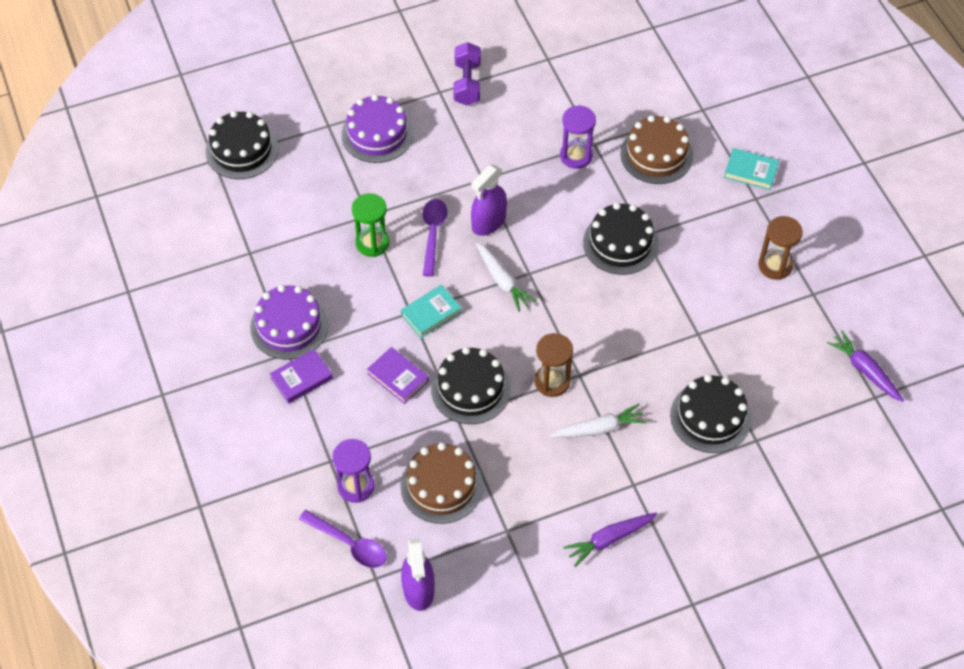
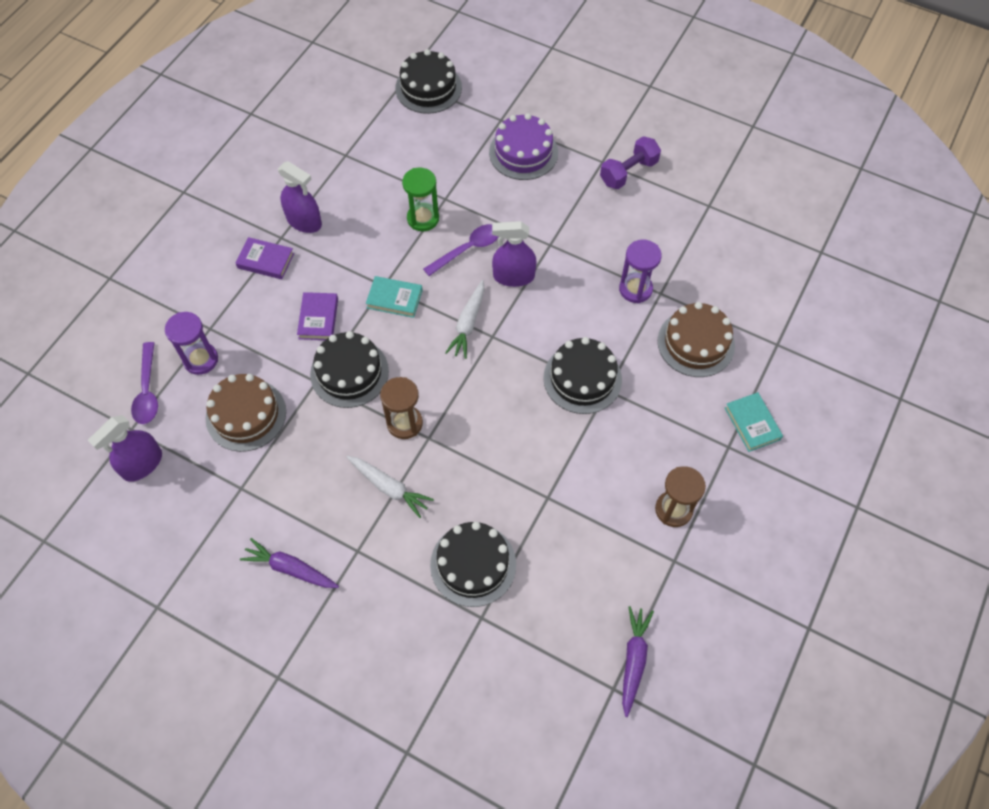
camera: 50 degrees right, 5 degrees up
(289, 326) = (304, 221): purple cake -> purple spray bottle

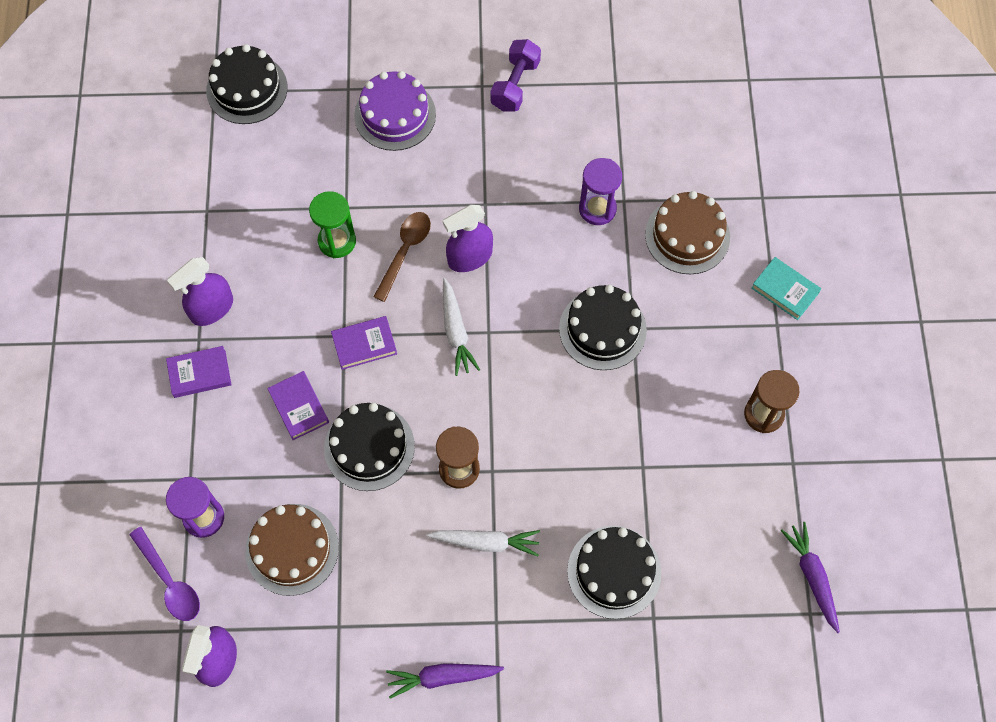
camera: 30 degrees left, 5 degrees up
(304, 221) = (212, 308): purple spray bottle -> purple spray bottle turned 135 degrees clockwise
(394, 299) = (364, 344): turquoise book -> purple book
(468, 249) = (405, 251): purple spoon -> brown spoon

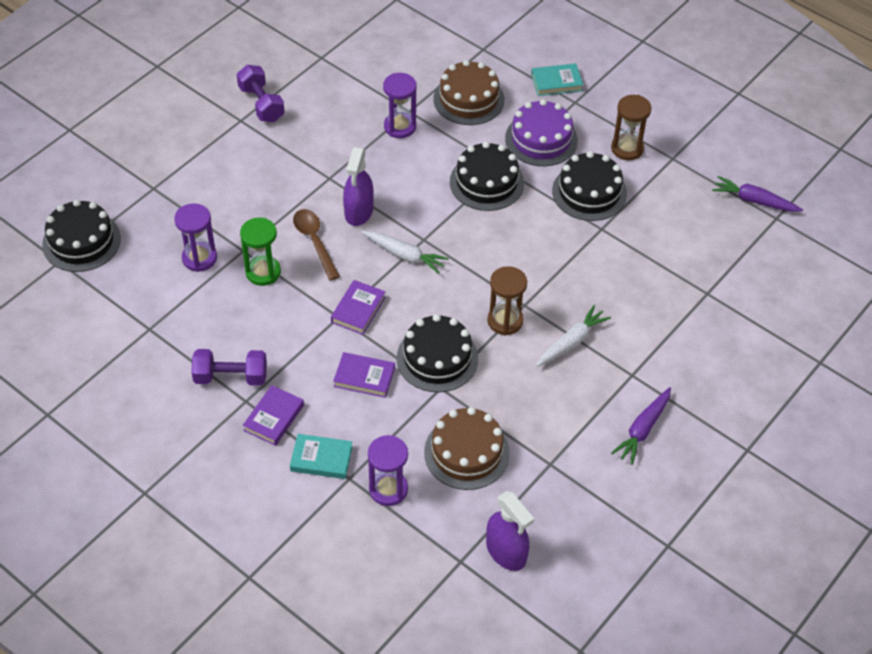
camera: 50 degrees left, 15 degrees down
(170, 581) = (416, 543): purple spoon -> none
(190, 442) = (321, 459): none -> turquoise book
(212, 308) = (231, 377): purple spray bottle -> purple dumbbell
(308, 184) = (199, 258): none -> purple hourglass
(395, 115) = (205, 177): purple cake -> purple cake (541, 139)
(614, 572) = (657, 291): black cake -> black cake (589, 192)

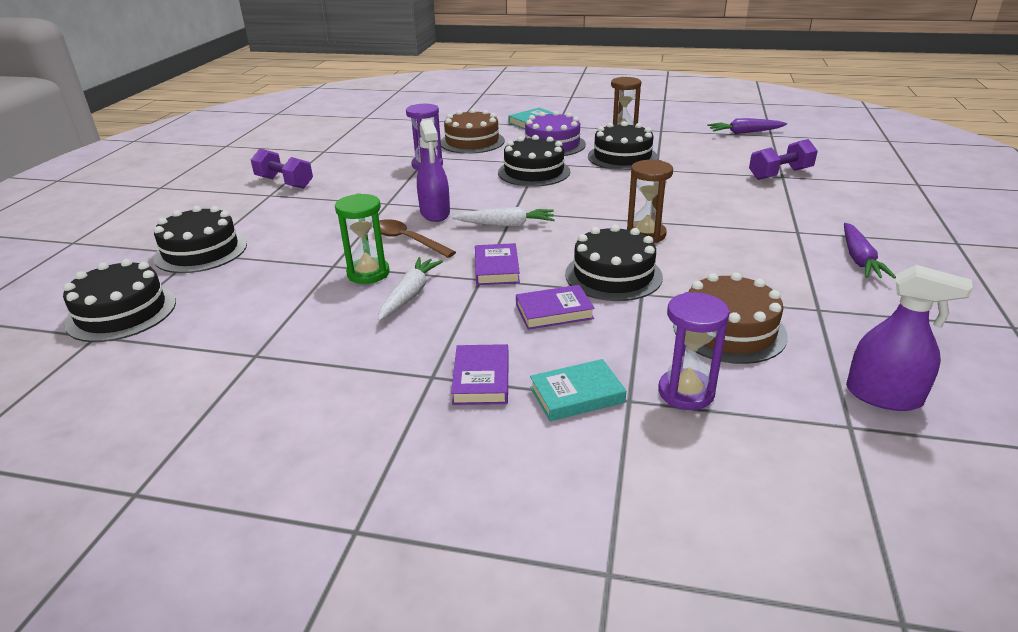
camera: 25 degrees left, 20 degrees down
(157, 186) = (201, 251): none -> black cake
(199, 258) = (285, 284): purple hourglass -> none
(231, 377) = (395, 362): purple dumbbell -> purple dumbbell (780, 174)
(571, 342) = (720, 229): white carrot -> white carrot (410, 295)

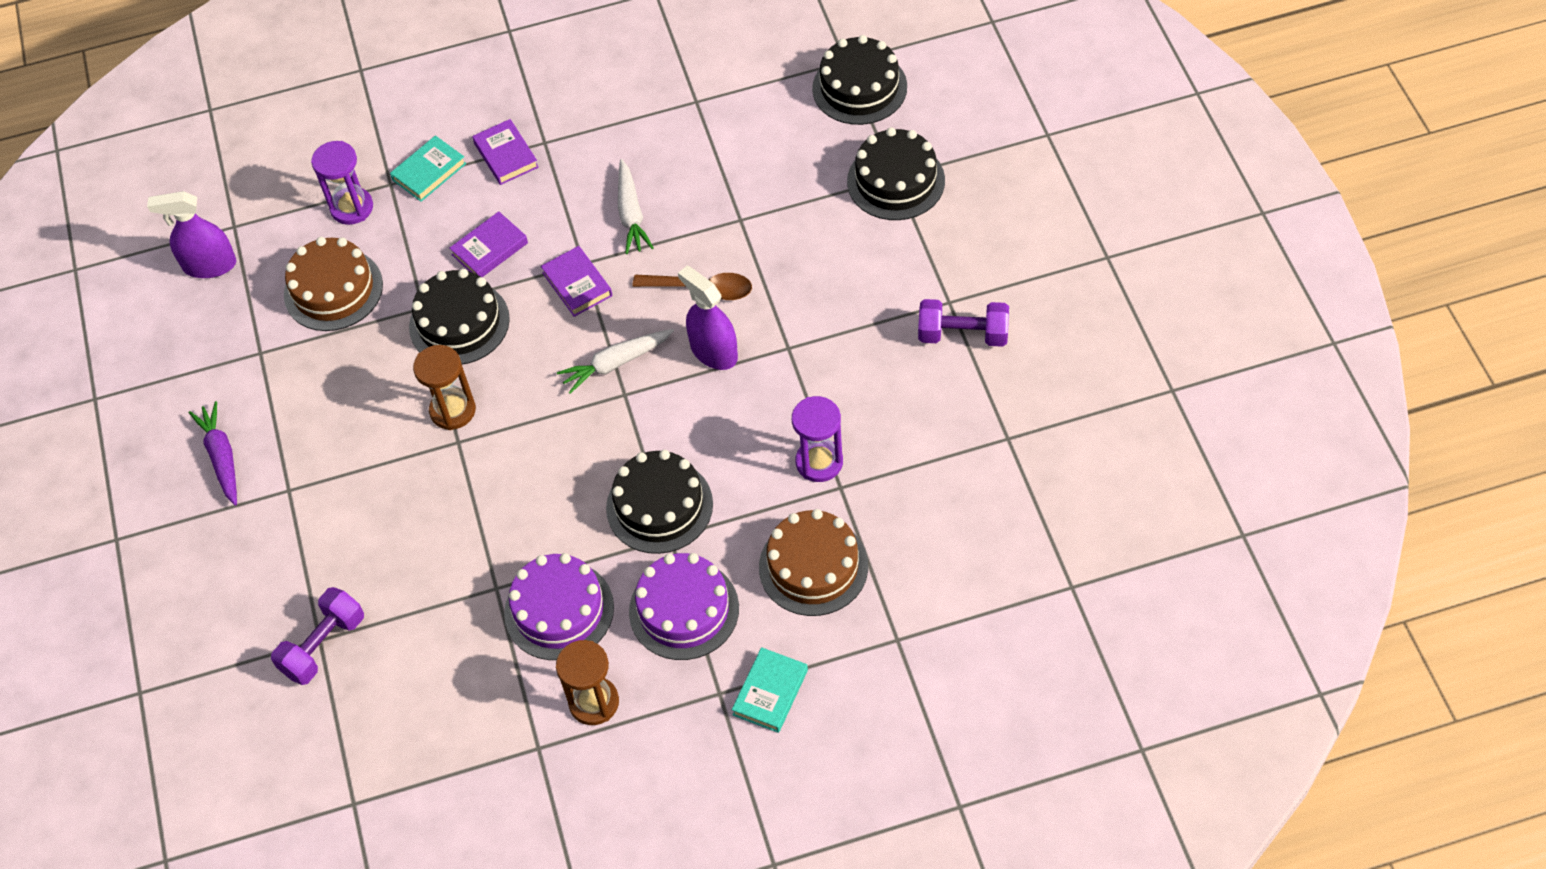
camera: 155 degrees right, 25 degrees up
(368, 273) = (695, 224): green hourglass -> none
(622, 157) = (559, 610): black cake -> purple cake
(744, 132) = (398, 797): purple carrot -> none

